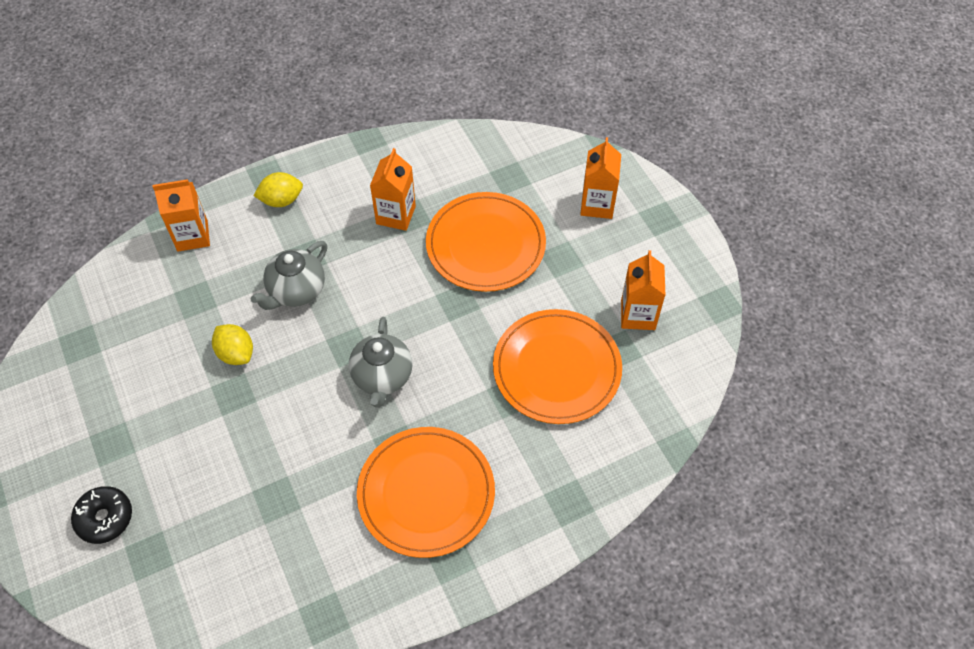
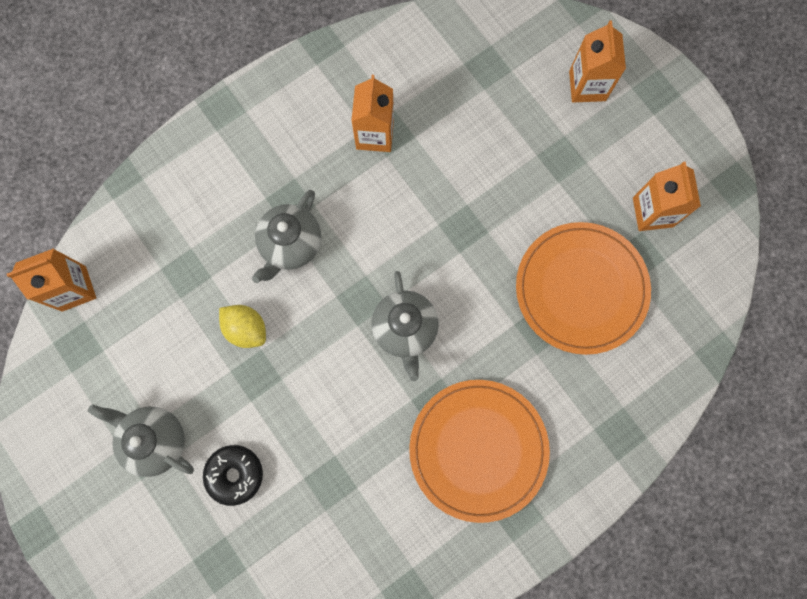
camera: 10 degrees left, 20 degrees up
(105, 518) = (163, 534): black donut -> black donut (235, 474)
(123, 433) = (155, 440): none -> grey teapot
(192, 236) = (161, 197): orange carton -> orange carton (74, 288)
(281, 200) = (246, 136): yellow lemon -> none
(485, 244) = (478, 155): orange plate -> none

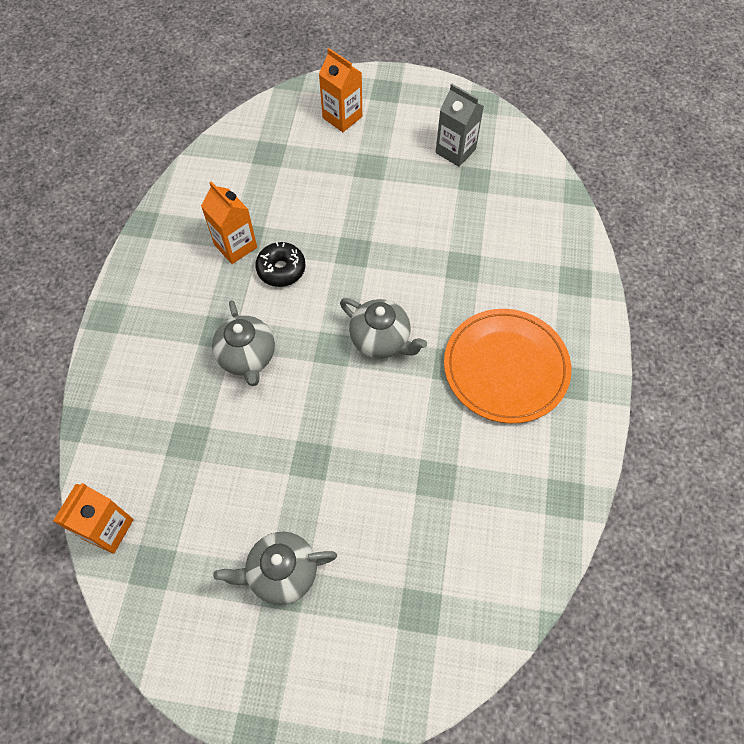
camera: 45 degrees left, 15 degrees down
(235, 474) = (365, 538): black donut -> black donut (281, 269)
(246, 329) = (272, 436): yellow lemon -> none
(581, 289) = (462, 224): orange plate -> none
(652, 212) = (455, 151): orange carton -> grey carton

